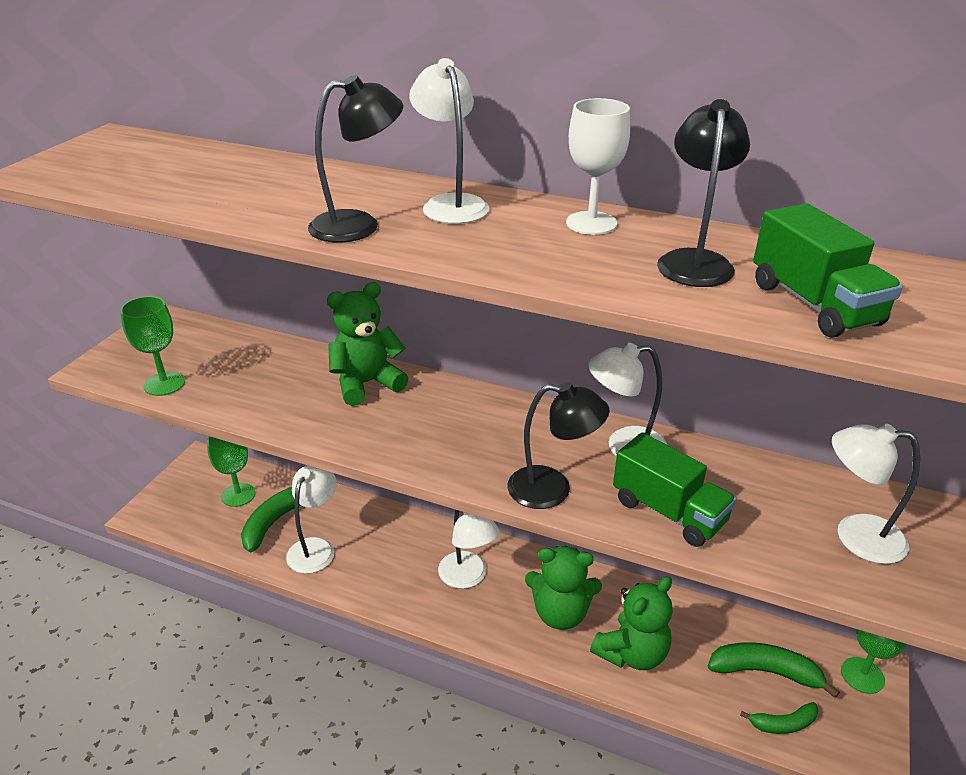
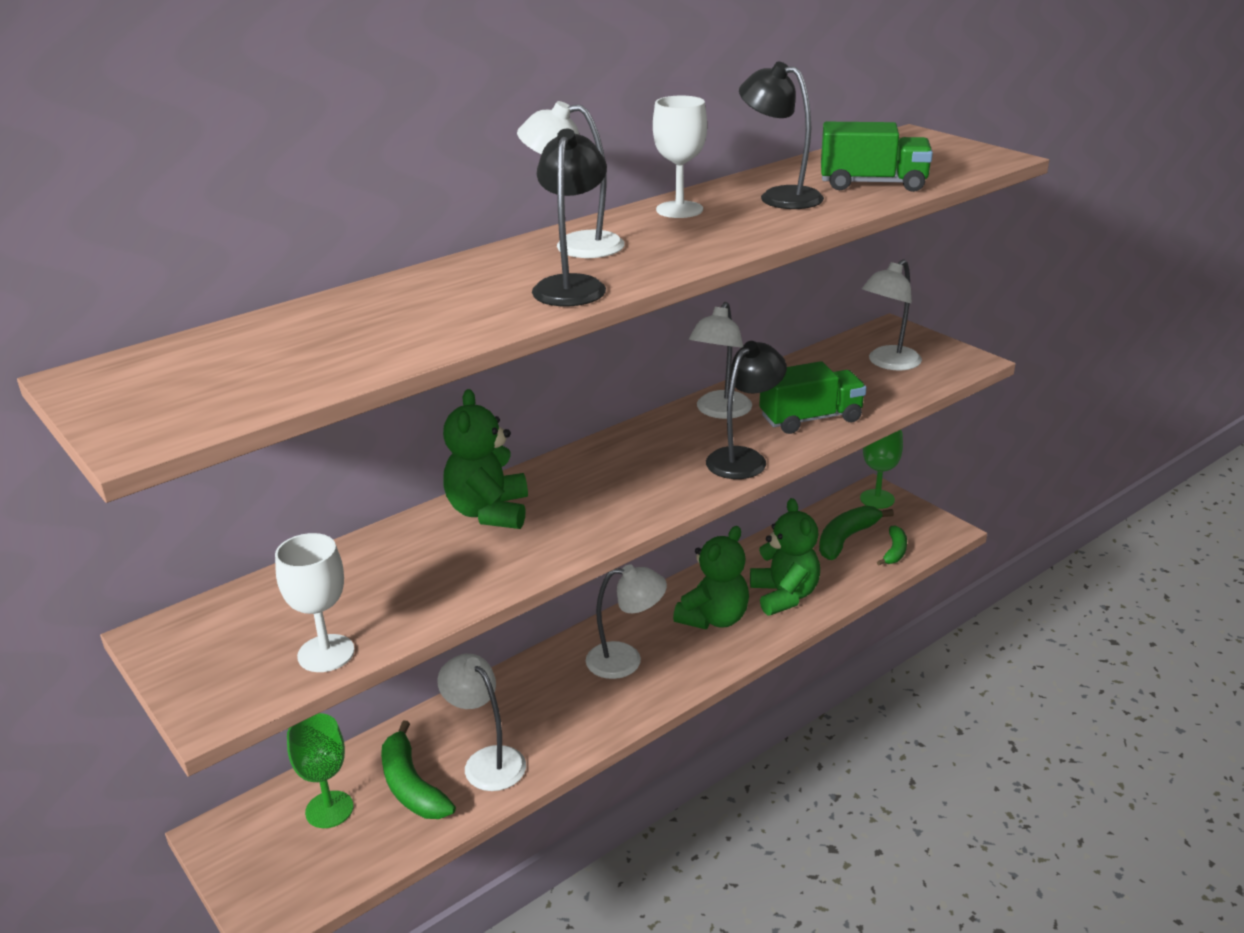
camera: 60 degrees left, 5 degrees down
(164, 384) = (326, 653): green goblet -> white goblet

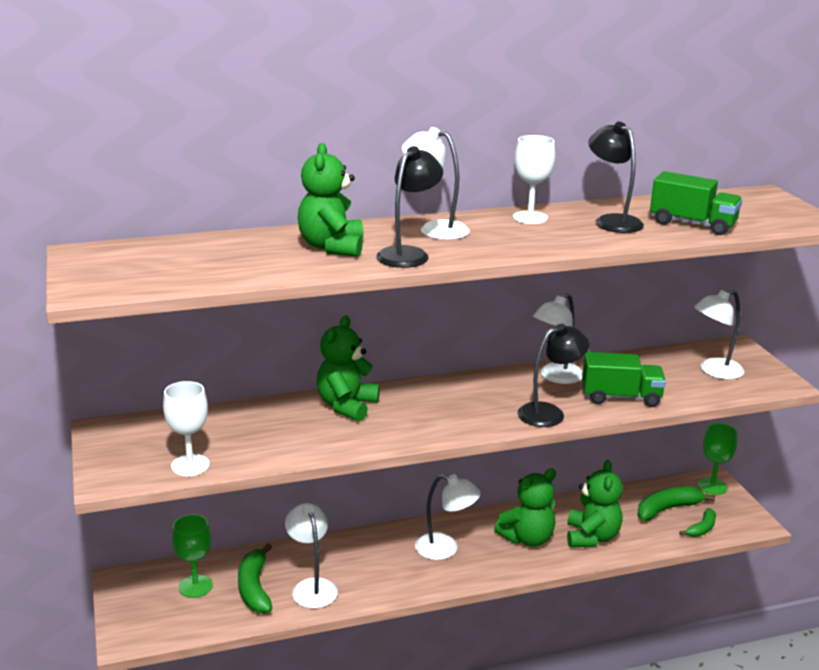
camera: 20 degrees right, 5 degrees down
(460, 296) = (332, 247): none -> green teddy bear

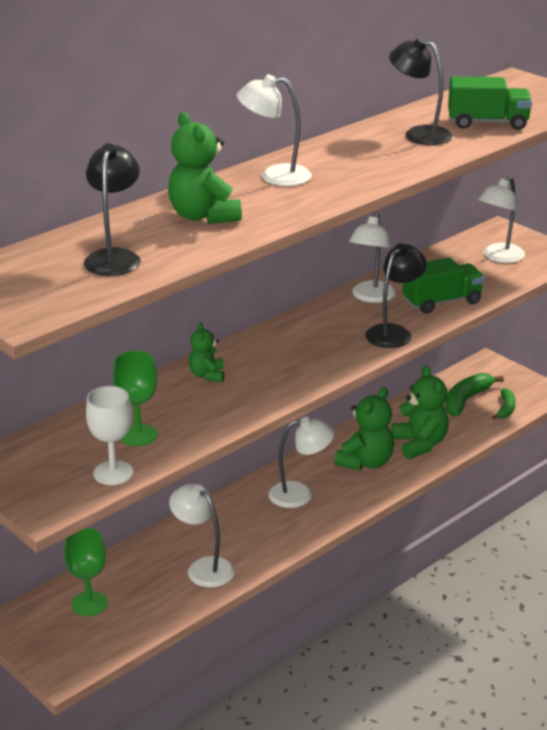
camera: 25 degrees left, 5 degrees up
(254, 588) = (149, 586): green banana -> none
(347, 406) = (207, 375): green teddy bear -> green teddy bear, size x0.58
(408, 254) = (281, 207): black lamp -> black lamp (114, 257)
(530, 217) = (345, 145): white goblet -> none
(712, 486) = (489, 368): green goblet -> green goblet (138, 435)

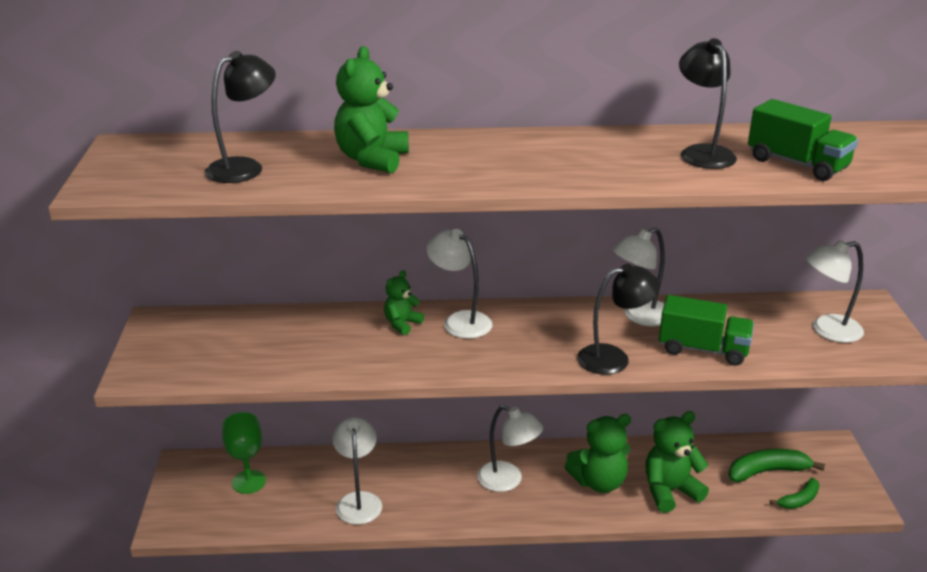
camera: 40 degrees right, 0 degrees up
(113, 473) = (219, 370): white goblet -> none
(138, 435) = (280, 349): green goblet -> none
(275, 176) = (495, 146): white lamp -> white lamp (460, 321)
(420, 444) = (670, 491): green teddy bear -> green teddy bear turned 135 degrees counterclockwise

